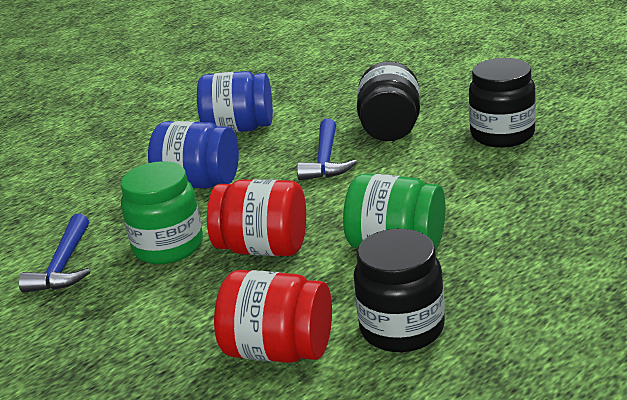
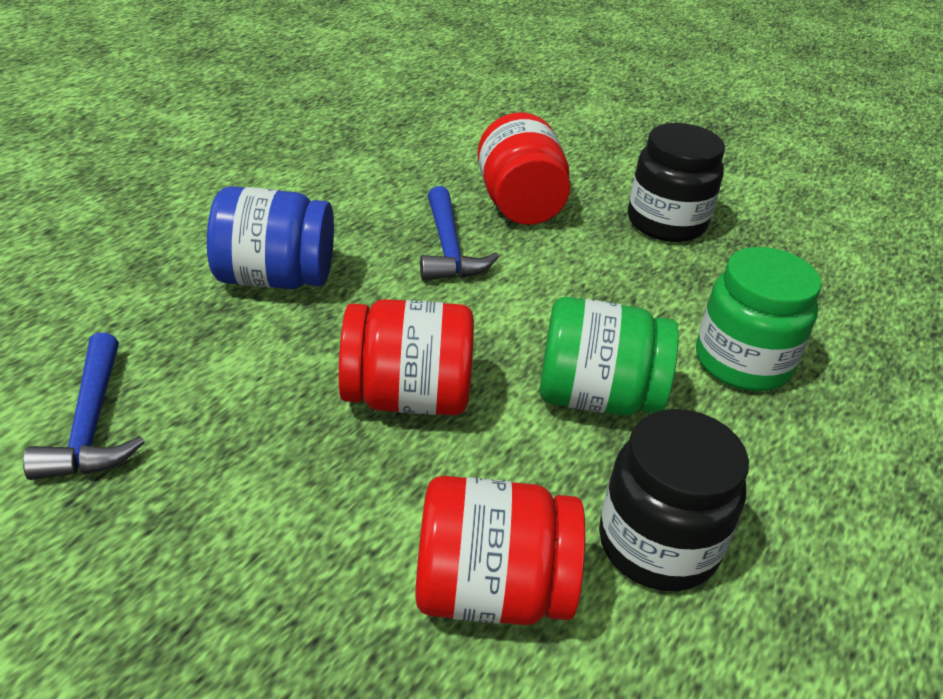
camera: 20 degrees left, 10 degrees up
(168, 247) = (258, 391): green jar -> green jar (742, 362)
(239, 129) = (308, 190): blue jar -> none
(390, 129) = (519, 204): black jar -> red jar

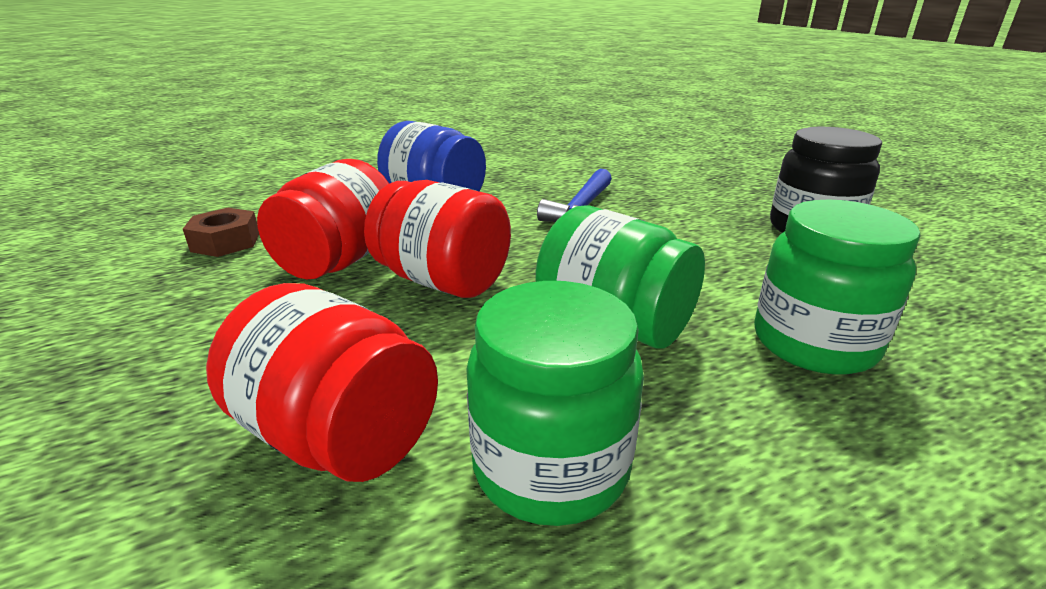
camera: 35 degrees right, 10 degrees down
(91, 425) = (226, 242): blue hammer -> brown nut
(519, 204) = (672, 196): red jar -> red jar (339, 261)
(657, 545) = (551, 467): black jar -> green jar

